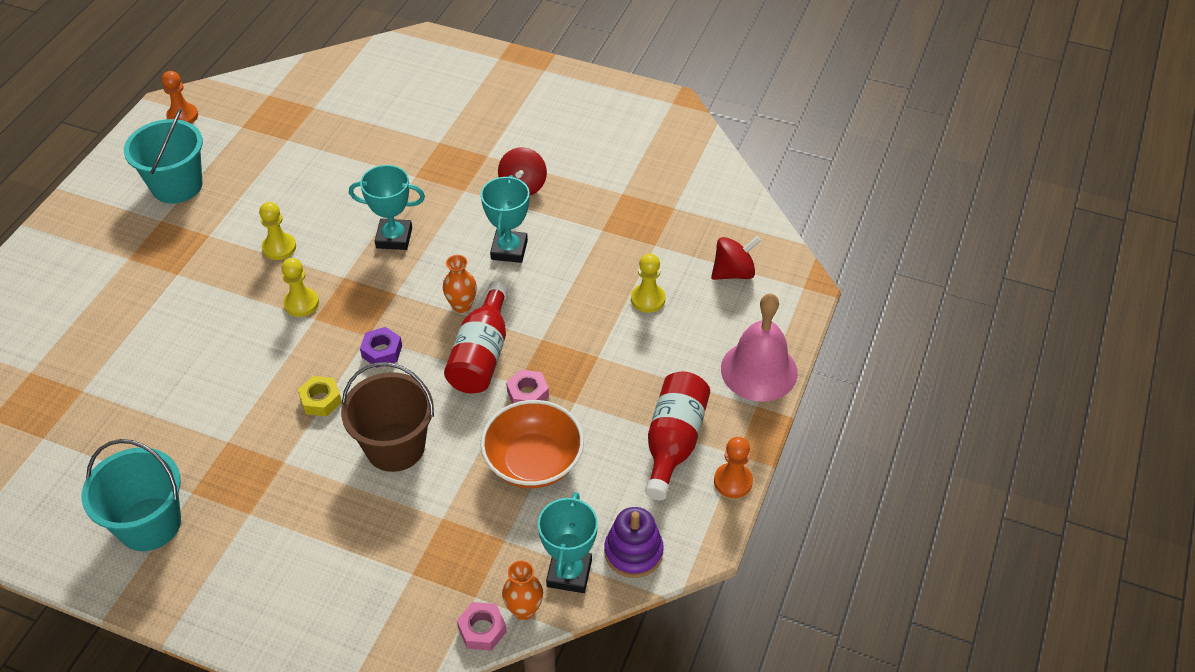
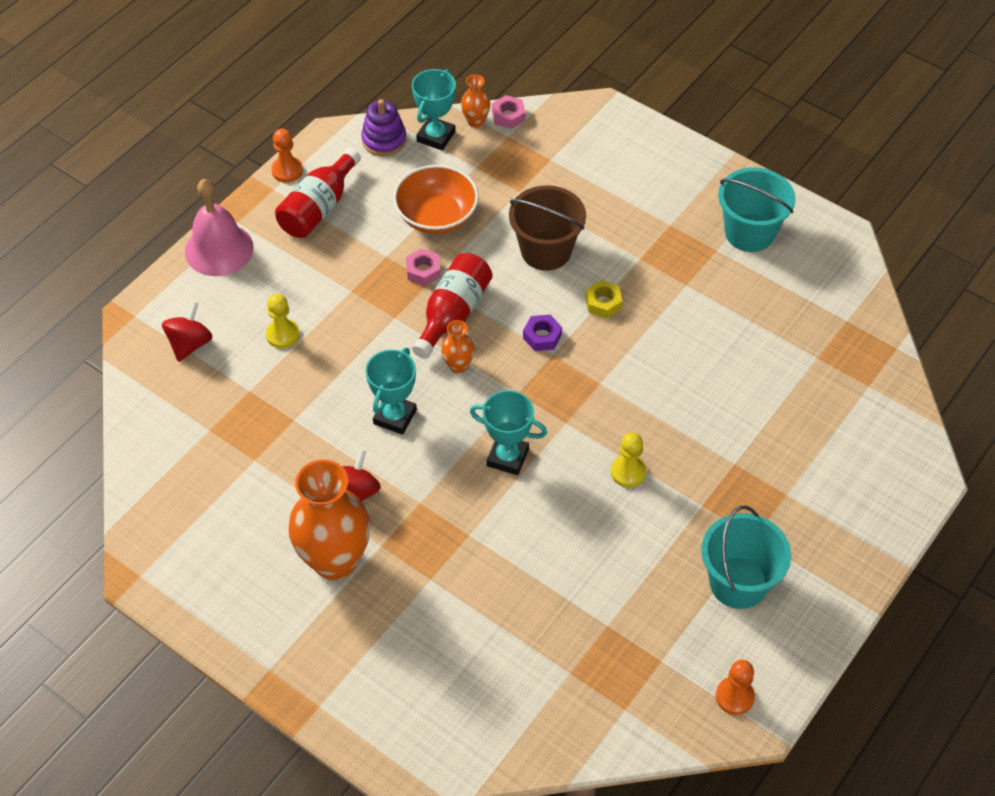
camera: 165 degrees left, 5 degrees up
(301, 303) = (611, 402): yellow pawn -> none
(521, 139) = (335, 560): none -> orange vase
(733, 272) = (190, 344): red spinning top -> red spinning top turned 120 degrees clockwise

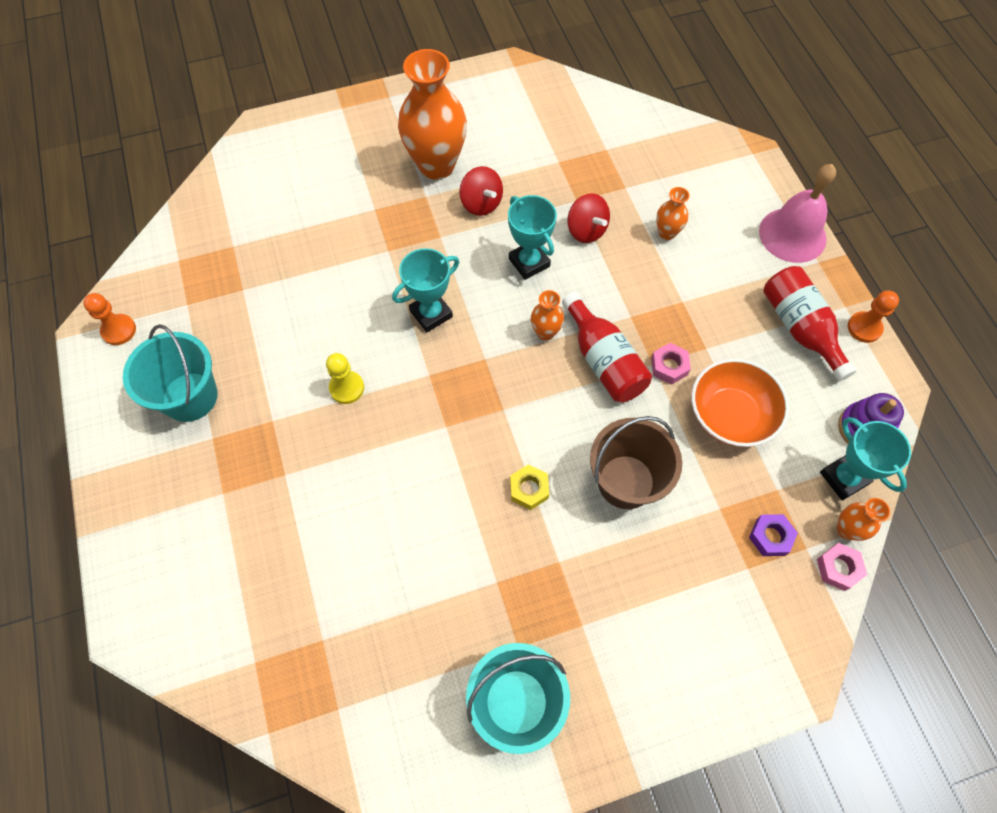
camera: 125 degrees right, 10 degrees up
(190, 344) = (699, 173): red spinning top -> red spinning top (586, 230)
(283, 334) = (667, 233): yellow pawn -> orange vase
(542, 336) = (529, 414): purple nut -> purple nut (770, 537)

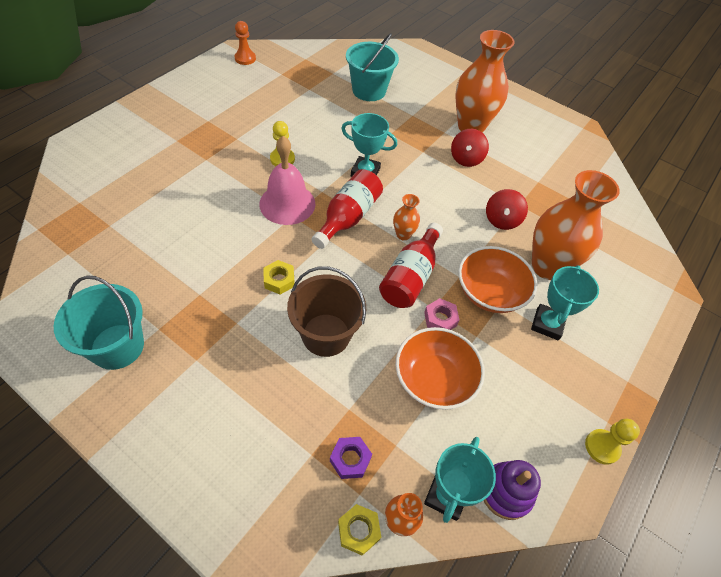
camera: 50 degrees right, 10 degrees down
(190, 397) = (226, 101): turquoise bucket -> turquoise bucket (369, 90)
(529, 262) = (447, 202): turquoise trophy -> turquoise trophy (547, 324)
(666, 303) = (490, 293): none -> orange bowl
(667, 233) = (547, 267): orange vase -> orange vase, size x2.22
(792, 235) = (632, 350): pink bell -> pink bell (287, 203)
(799, 328) = (554, 395): red bottle -> red bottle (348, 217)
(838, 568) = (358, 531): pink nut -> yellow nut
(864, 328) = (602, 447): orange pawn -> yellow pawn

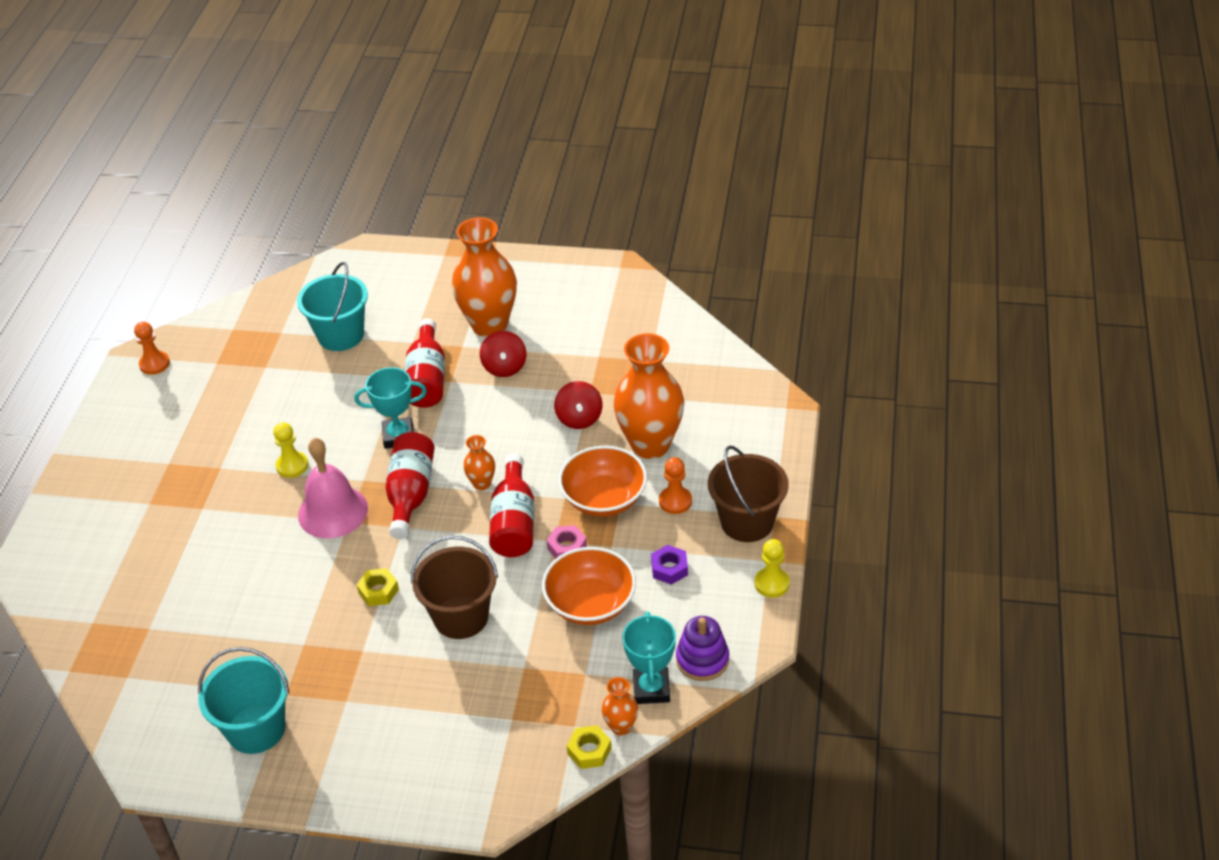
camera: 20 degrees left, 10 degrees down
(350, 459) = (550, 705): purple nut -> purple nut (669, 568)
(408, 143) = (427, 379): none -> red bottle
(547, 324) = (675, 501): turquoise trophy -> orange pawn
(602, 374) = (747, 522): none -> brown bucket

